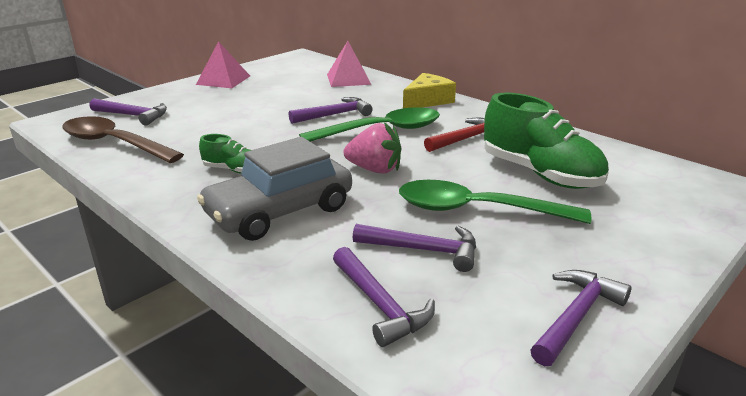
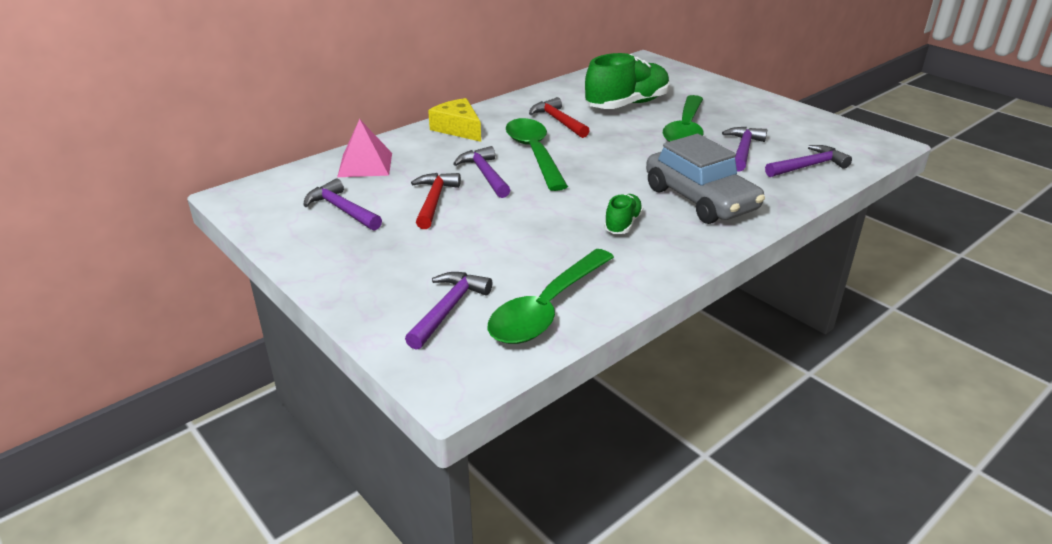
camera: 85 degrees left, 5 degrees up
(114, 143) = (547, 309): brown spoon -> green spoon
(223, 80) = (320, 250): pink pyramid -> none
(287, 102) = (434, 201): none -> red hammer
(375, 169) = (620, 160): pink strawberry -> none
(576, 316) = (796, 119): purple hammer -> purple hammer (342, 210)

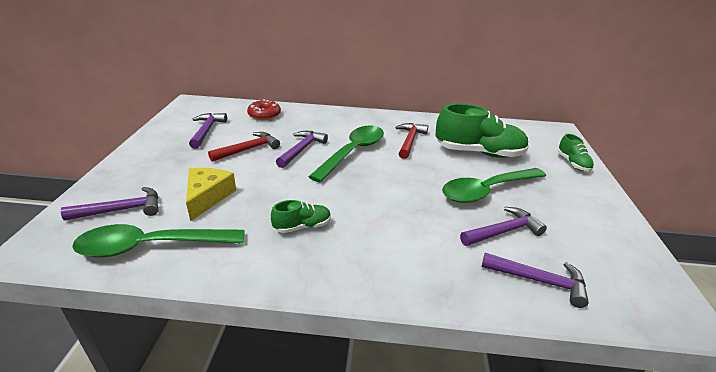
camera: 45 degrees right, 0 degrees up
(365, 164) = (264, 115): pink pyramid -> red donut
(458, 129) = (345, 118): yellow cheese -> yellow cheese (208, 197)
(698, 82) = (572, 163): none -> green shoe
(700, 199) = (388, 245): grey car -> none

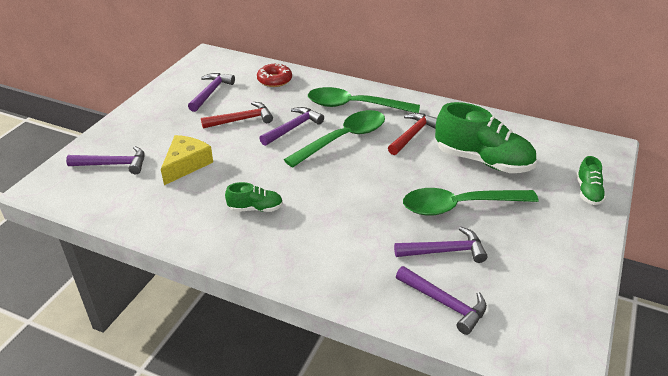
camera: 20 degrees right, 5 degrees up
(151, 246) = (126, 202): green spoon -> green spoon (354, 106)

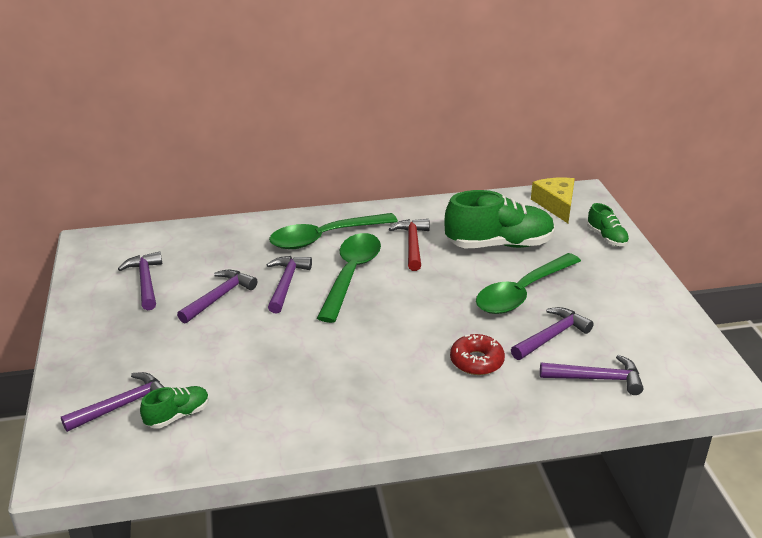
camera: 35 degrees left, 5 degrees down
(186, 164) = (212, 368): yellow cheese -> yellow cheese (556, 205)
(241, 120) = (219, 297): red hammer -> purple hammer
(255, 208) = (341, 378): green shoe -> green shoe (177, 415)
(274, 80) = (206, 242): red donut -> red donut (476, 361)

